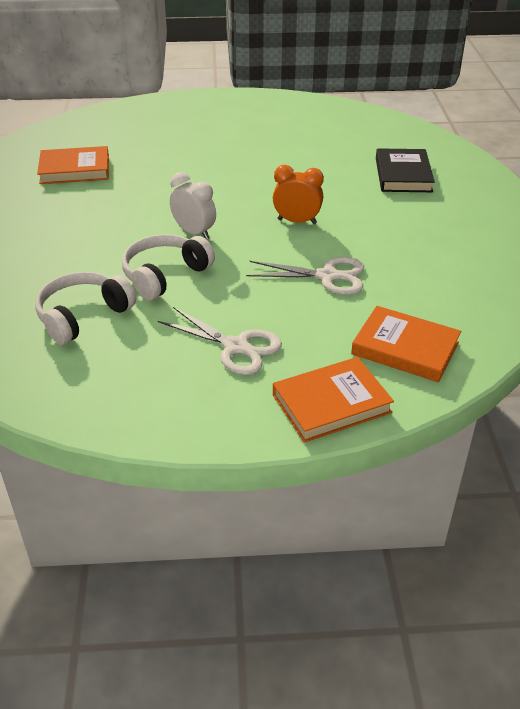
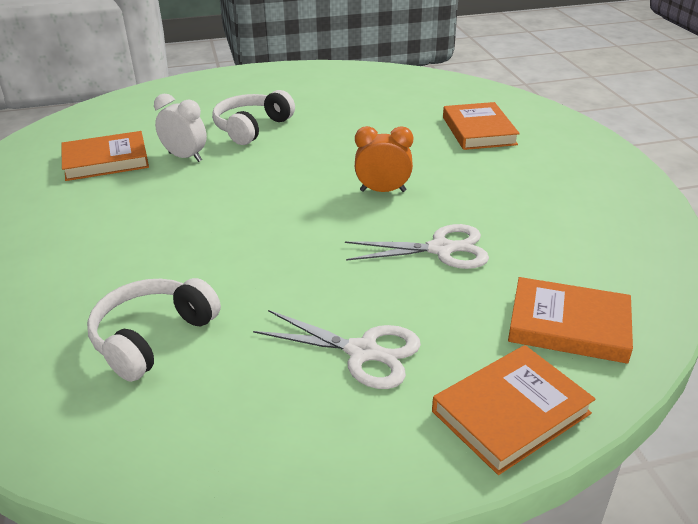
camera: 10 degrees left, 5 degrees down
(165, 275) = (246, 271): white headphones -> white headphones (251, 128)
(194, 232) = (267, 216): white clock -> white clock (185, 157)
(403, 175) = (479, 131): black book -> orange book

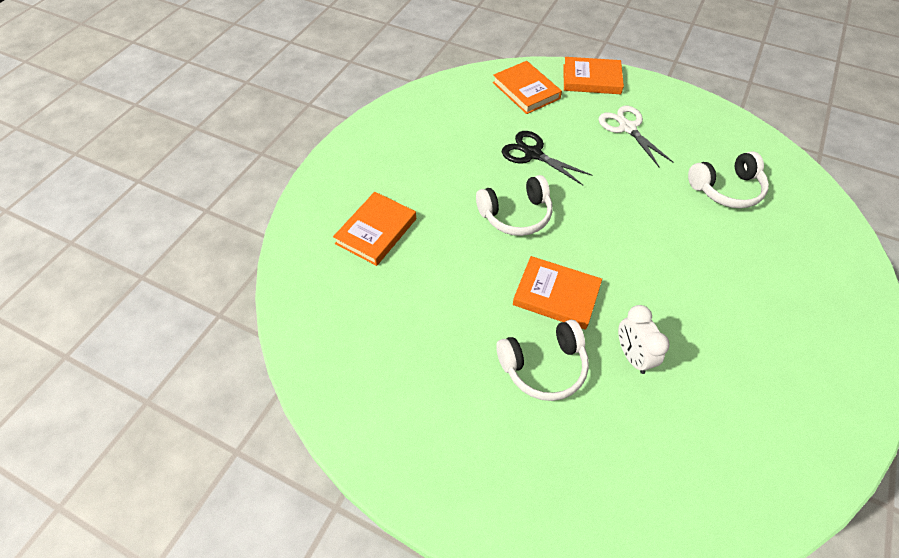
camera: 140 degrees left, 20 degrees up
(106, 161) = (708, 400): orange book -> orange book (556, 295)
(383, 191) = (516, 215): orange clock -> white headphones
(440, 249) = (533, 154): white scissors -> black scissors

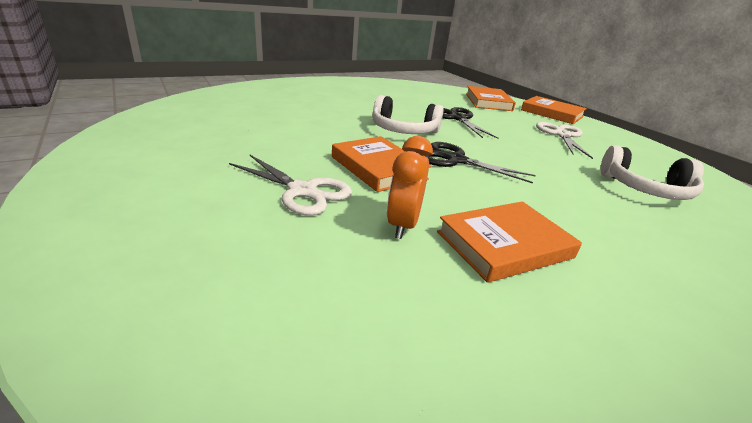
camera: 30 degrees right, 25 degrees down
(376, 231) = (290, 102): orange book -> orange book (504, 245)
(544, 366) = (302, 191): white headphones -> white scissors
(592, 240) = (456, 160): none -> black scissors
(632, 356) = (402, 225): white clock -> orange clock

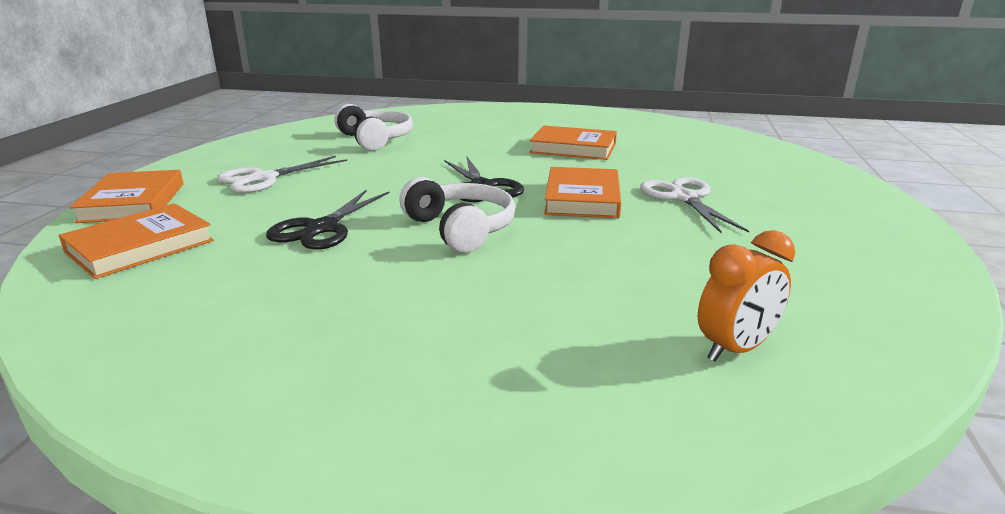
camera: 135 degrees left, 5 degrees down
(402, 225) = (626, 166): orange clock -> orange clock (735, 349)

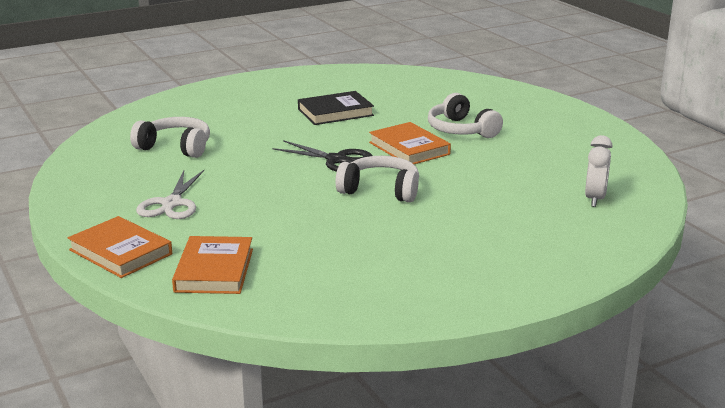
camera: 40 degrees left, 0 degrees up
(322, 228) = (300, 219): black scissors -> none
(573, 148) = (335, 112): orange book -> black book
(684, 198) = (461, 130): white scissors -> white headphones
(735, 349) = (595, 199): orange clock -> white clock

